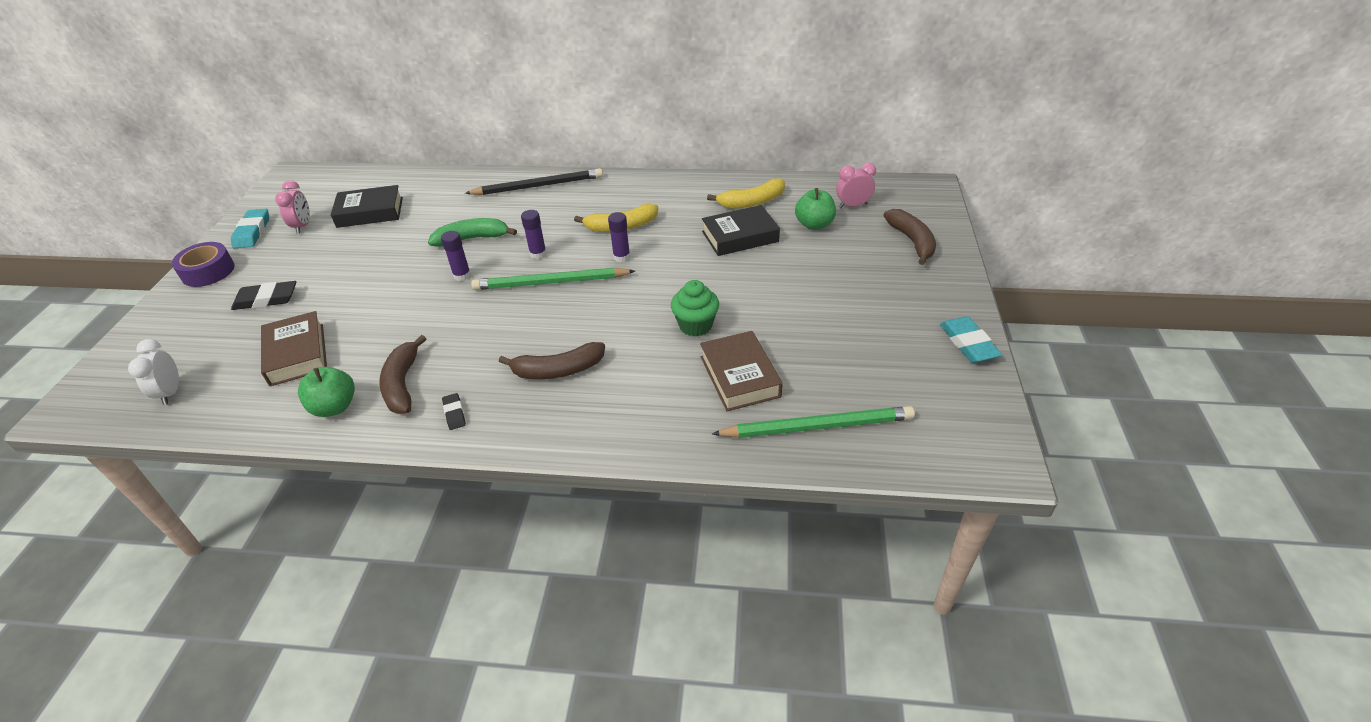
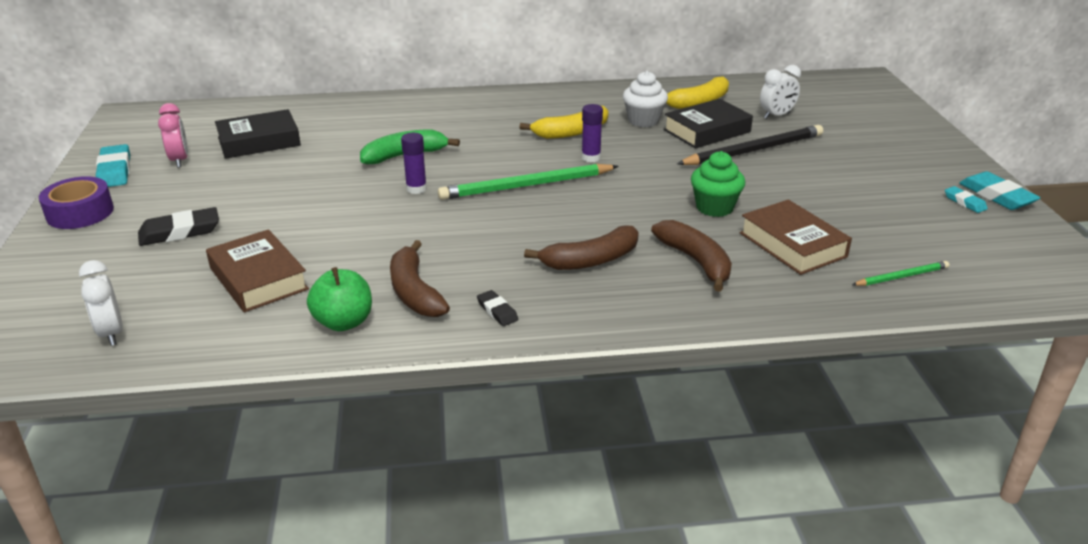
camera: 15 degrees left, 10 degrees down
(538, 186) = (450, 104): black pencil -> black pencil (753, 150)
(538, 254) = (493, 163): purple glue stick -> none
(690, 219) = (643, 120): none -> white cupcake
(814, 225) = (776, 115): green apple -> white clock
(817, 426) = (901, 276): green pencil -> green pencil, size x0.52
(852, 206) = (804, 98): pink clock -> none
(912, 241) = (883, 121): brown banana -> brown banana (696, 261)
(931, 347) = (965, 202): none -> turquoise eraser

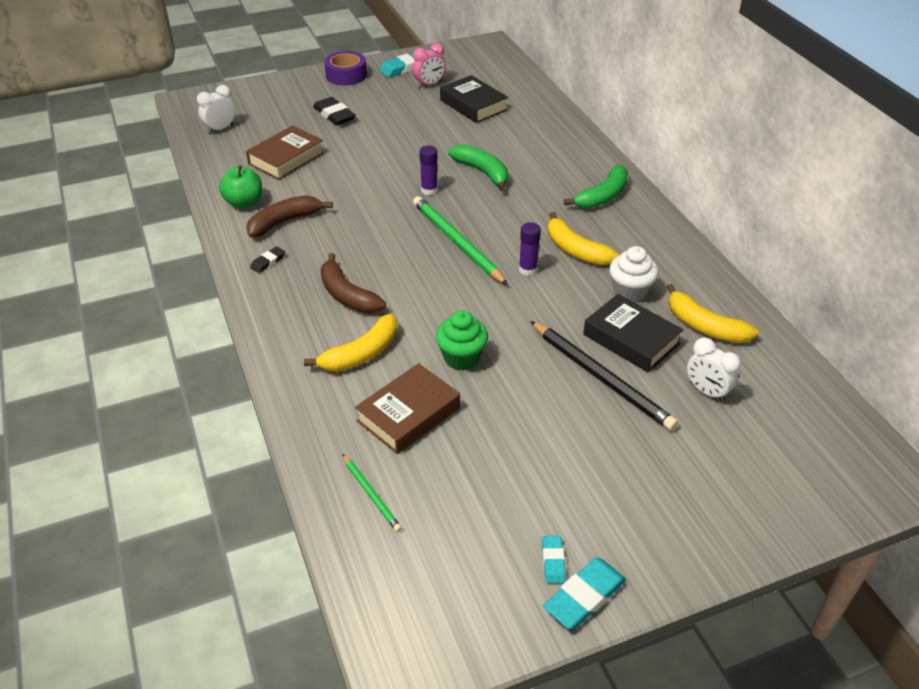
camera: 75 degrees right, 10 degrees up
(493, 107) = (603, 196): none -> green banana
(696, 261) = (361, 354): brown banana -> yellow banana
(965, 202) = (553, 561): turquoise eraser -> turquoise eraser turned 45 degrees counterclockwise

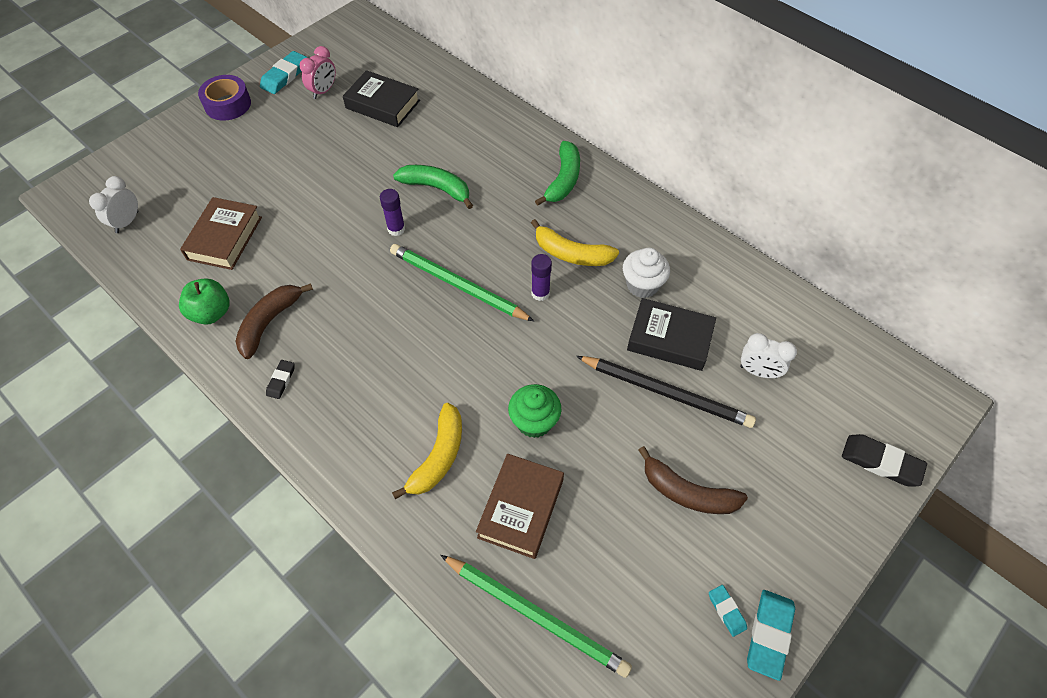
camera: 25 degrees left, 15 degrees up
(334, 115) = (244, 162): black eraser -> black eraser (881, 462)
(347, 295) = (386, 391): brown banana -> brown banana (687, 492)
(371, 494) = (536, 615): green pencil -> green pencil, size x1.94
(704, 326) = (722, 300): yellow banana -> none

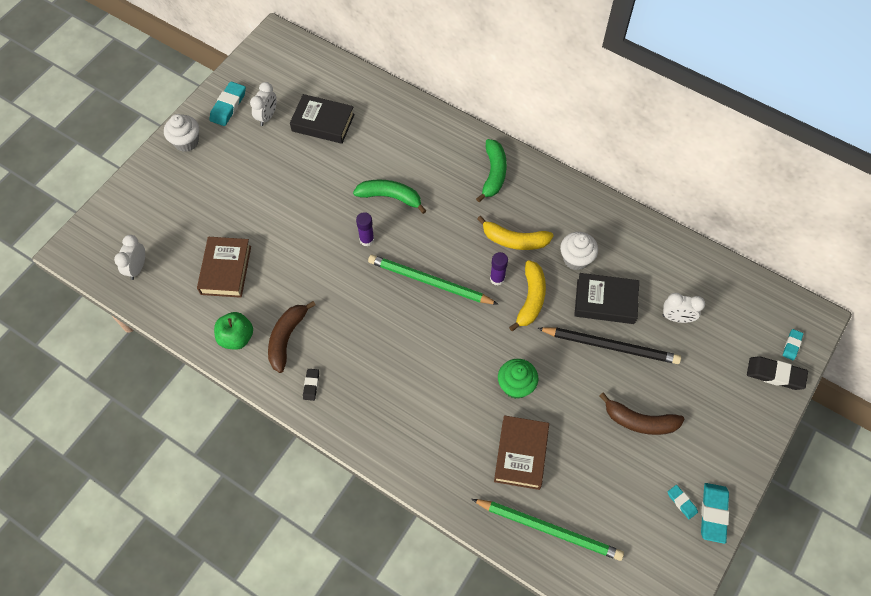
camera: 10 degrees left, 5 degrees up
(228, 104) = (186, 142): purple tape -> white cupcake
(323, 91) = (267, 117): pink clock -> white clock
(438, 456) = (450, 425): yellow banana -> yellow banana (531, 299)
(908, 429) = (792, 345): none -> turquoise eraser

